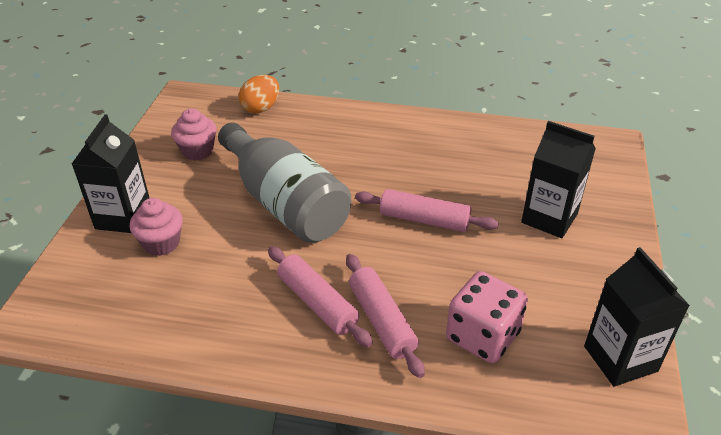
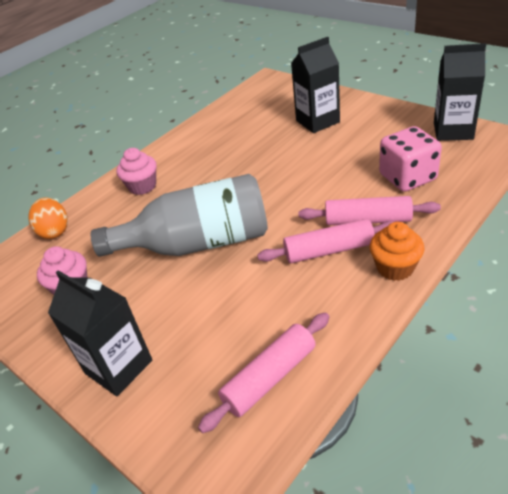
camera: 55 degrees left, 0 degrees up
(161, 243) = (183, 341): pink cupcake -> pink cupcake (142, 186)
(313, 366) = (395, 268): none -> orange cupcake
(424, 220) = (278, 174): pink rolling pin -> pink rolling pin (270, 378)

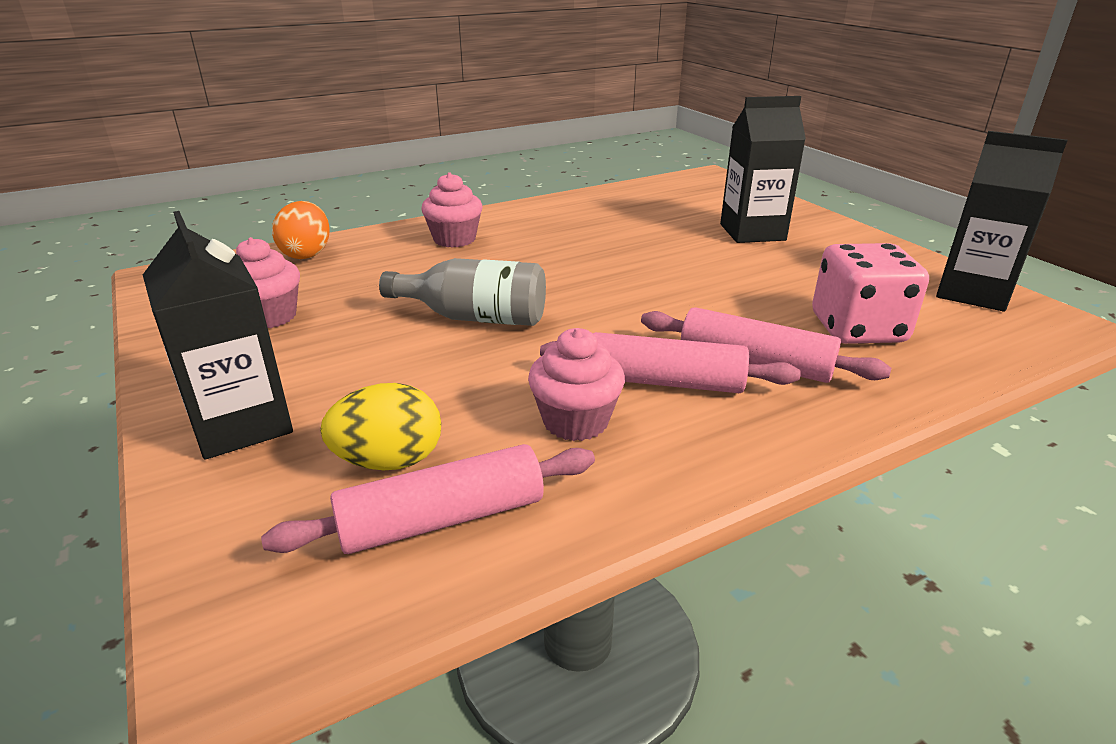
camera: 15 degrees right, 10 degrees down
(198, 243) = (475, 317): grey bottle -> grey bottle, size x0.61
(219, 356) = (389, 461): none -> yellow egg
(298, 293) = (575, 421): none -> pink cupcake
(395, 268) = (762, 438): orange cupcake -> none

